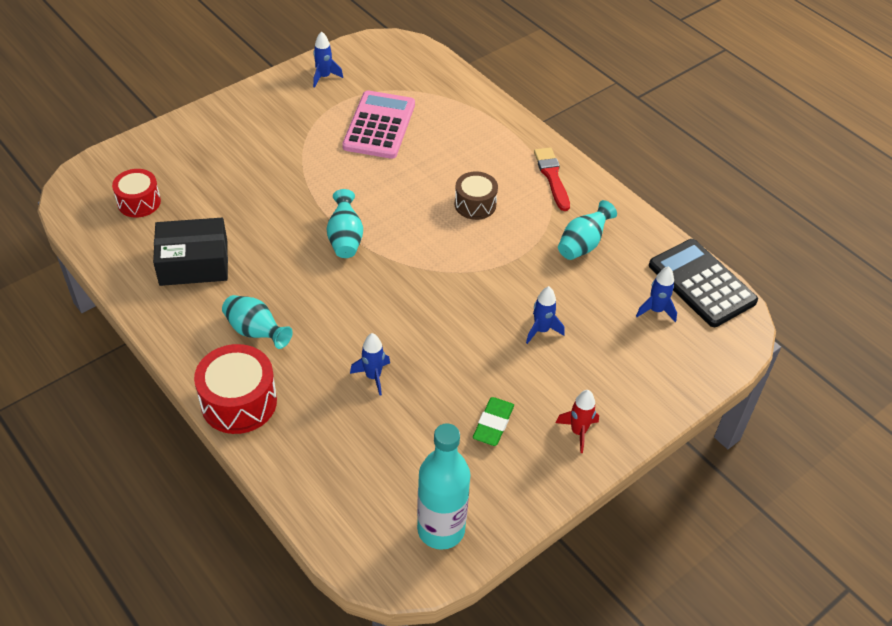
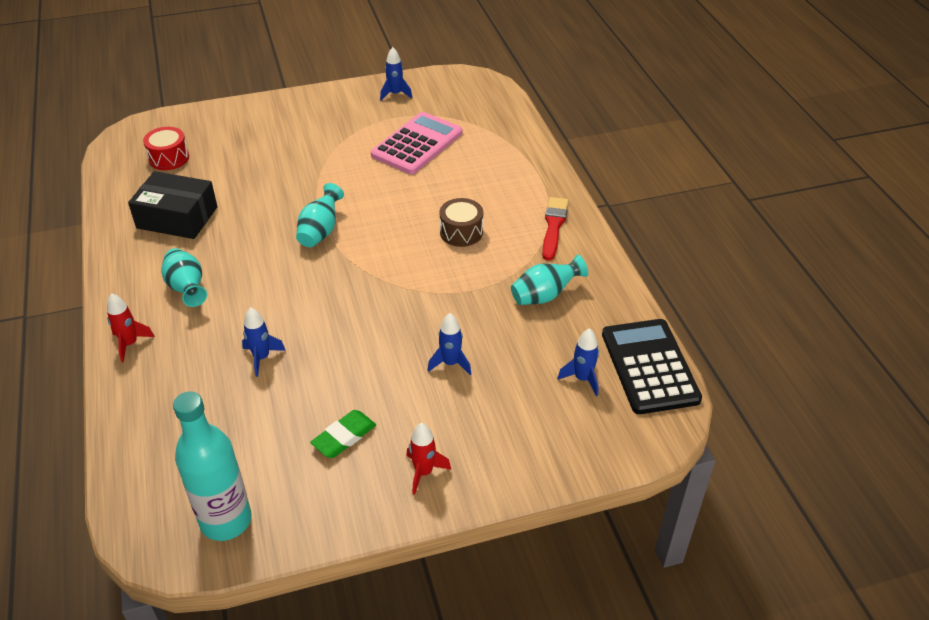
camera: 25 degrees right, 5 degrees down
(239, 402) = (130, 344): red drum -> red rocket

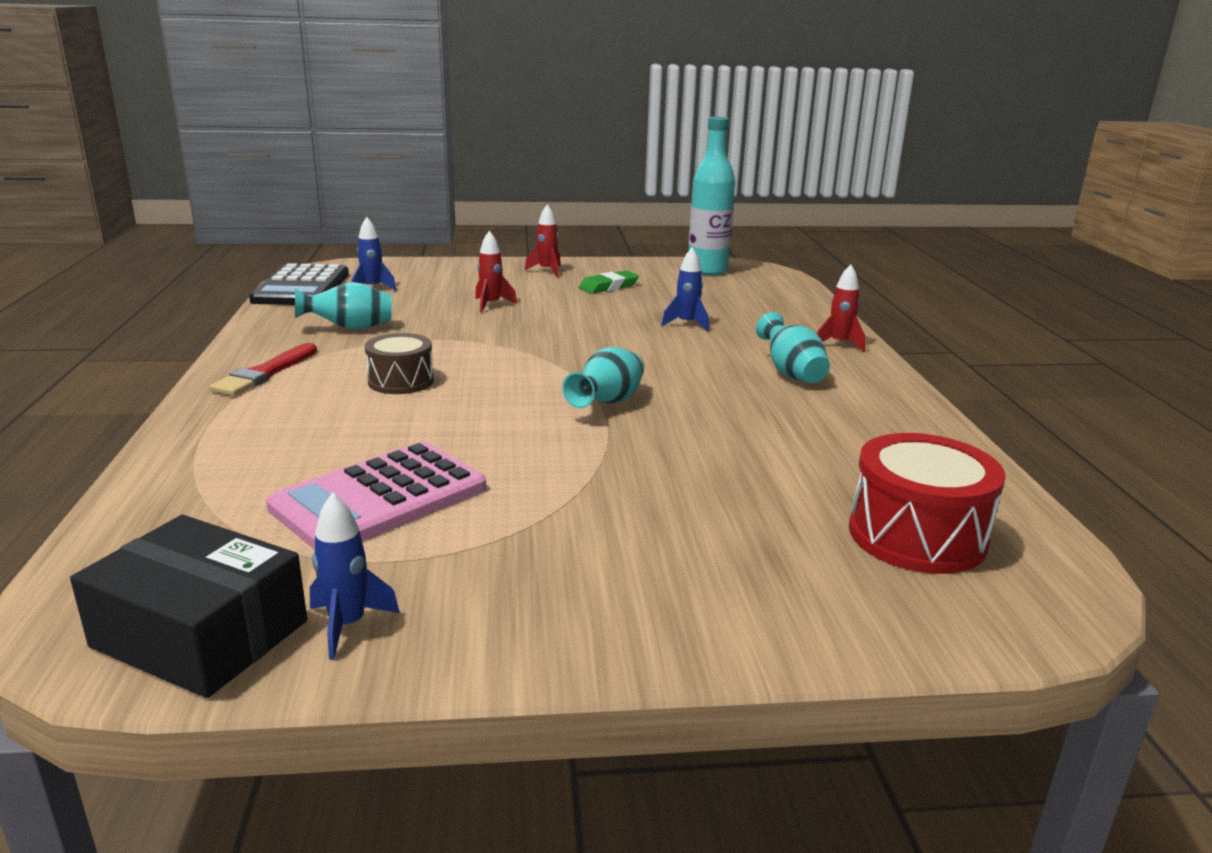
camera: 170 degrees left, 20 degrees down
(169, 158) = (917, 535): red drum -> red drum, size x1.53
(177, 217) = (843, 441): black box -> black box (200, 634)
(450, 363) = (491, 305): blue rocket -> red rocket

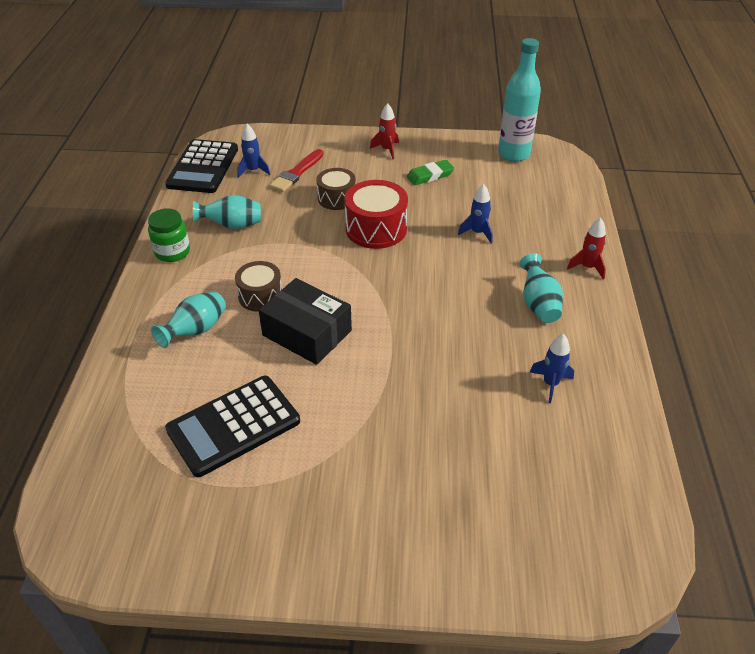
camera: 10 degrees right, 20 degrees up
(200, 634) = (126, 539): black box -> black box (307, 333)
(264, 351) = (172, 252): none -> green jar
(265, 373) = (172, 280): red brush -> red brush (296, 173)
(348, 625) = (205, 541): blue rocket -> blue rocket (550, 384)
(379, 498) = (233, 425): pink calculator -> black calculator
(491, 305) = (336, 198): red rocket -> brown drum
(607, 403) = (396, 332): turquoise vase -> turquoise vase (196, 331)
(917, 535) = (565, 497): red drum -> red drum (376, 229)

